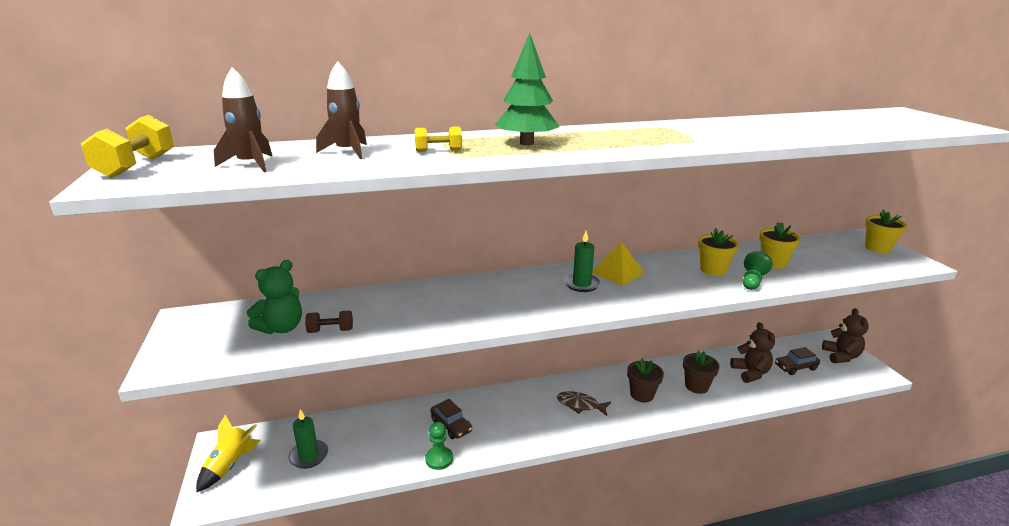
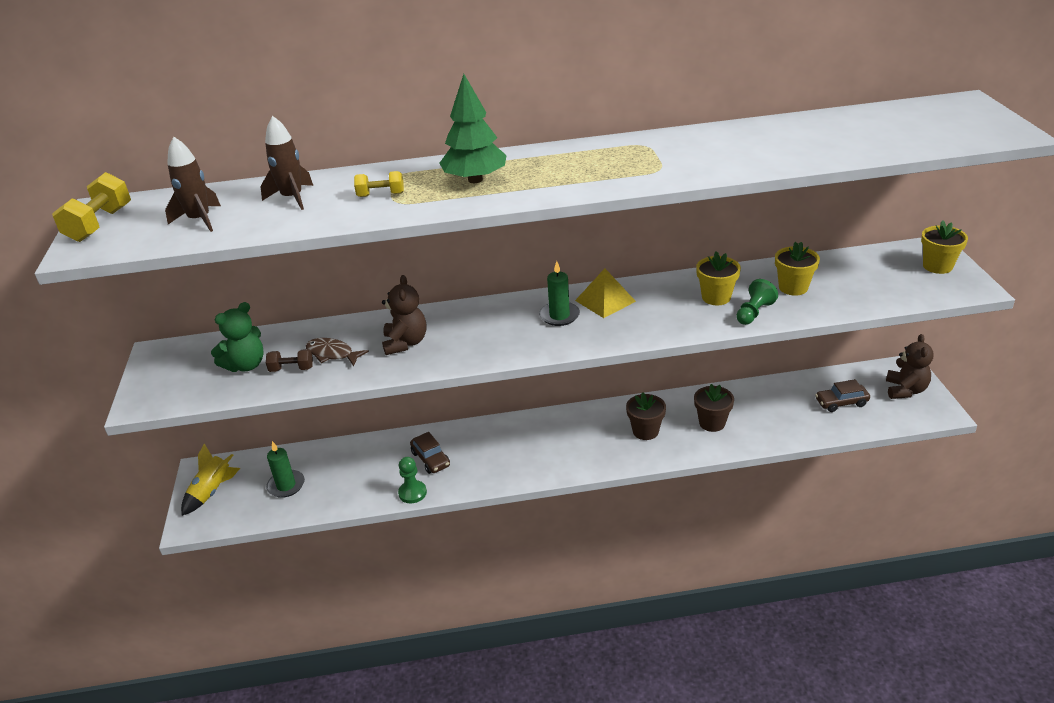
camera: 10 degrees right, 10 degrees up
(580, 405) = (573, 441): brown fish -> brown fish (332, 354)
(750, 373) = (783, 408): brown teddy bear -> brown teddy bear (405, 343)

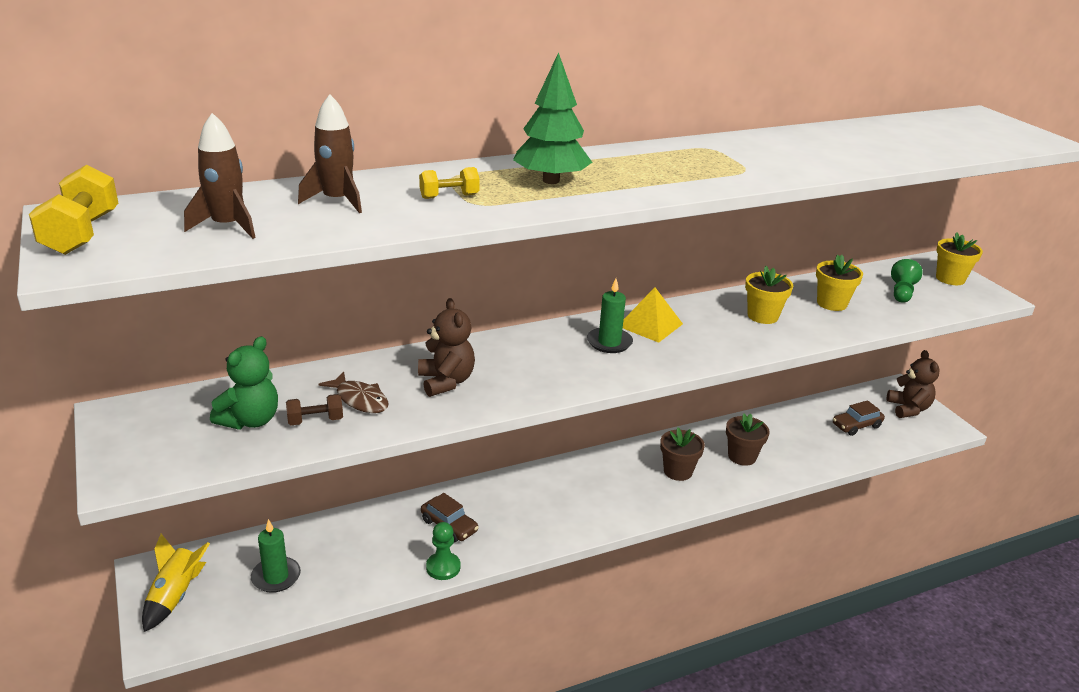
camera: 20 degrees left, 5 degrees down
(332, 354) = (360, 400): brown fish -> brown fish turned 150 degrees counterclockwise
(754, 313) = (809, 329): green pawn -> green pawn (902, 292)

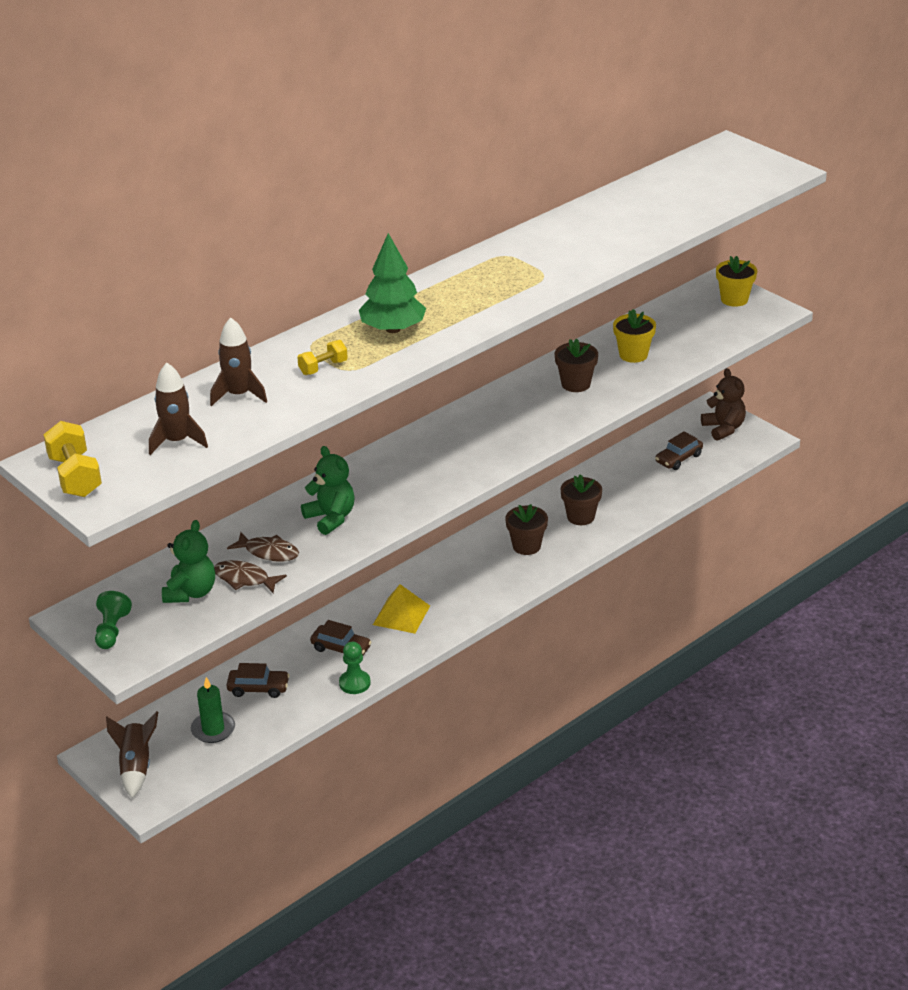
camera: 15 degrees left, 5 degrees up
(176, 596) = (136, 767): yellow rocket -> brown rocket
(315, 421) = (244, 579): brown dumbbell -> brown fish
(346, 545) = (258, 688): none -> brown car
(446, 382) = (331, 518): brown teddy bear -> green teddy bear
(609, 342) = (451, 445): green candle -> none
(650, 325) = (479, 418): yellow pyramid -> yellow pyramid (401, 615)
(762, 316) = (576, 384): yellow flower pot -> brown flower pot
(902, 292) = (693, 326): green pawn -> green pawn (112, 630)

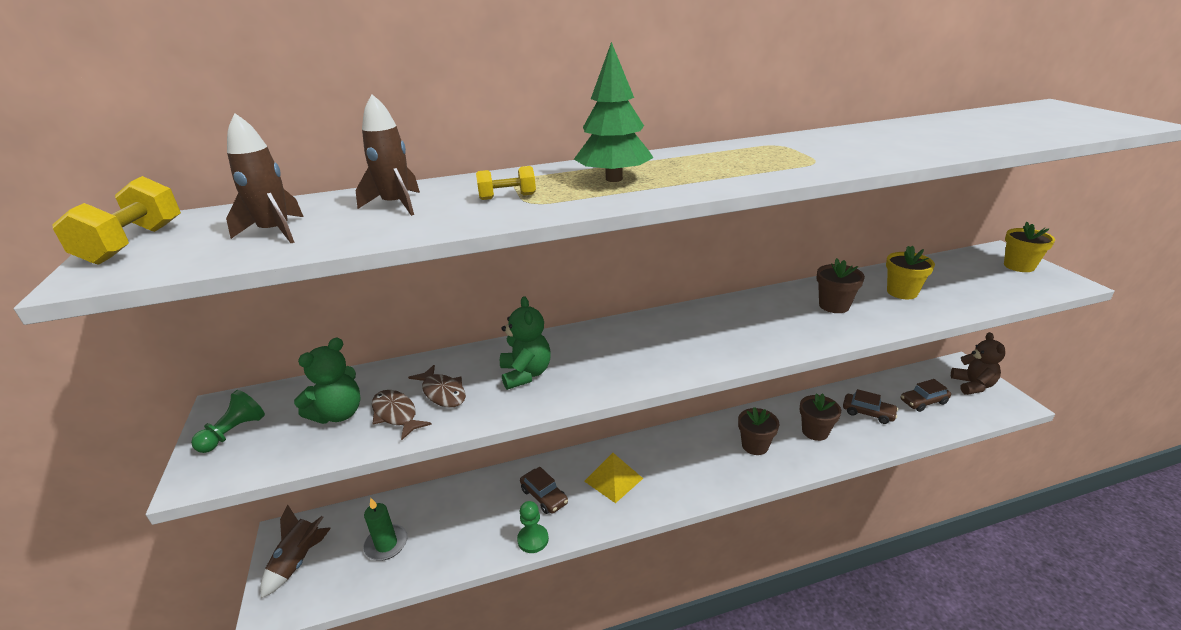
camera: 25 degrees right, 5 degrees down
(258, 688) = (452, 513): brown car -> brown car (868, 413)

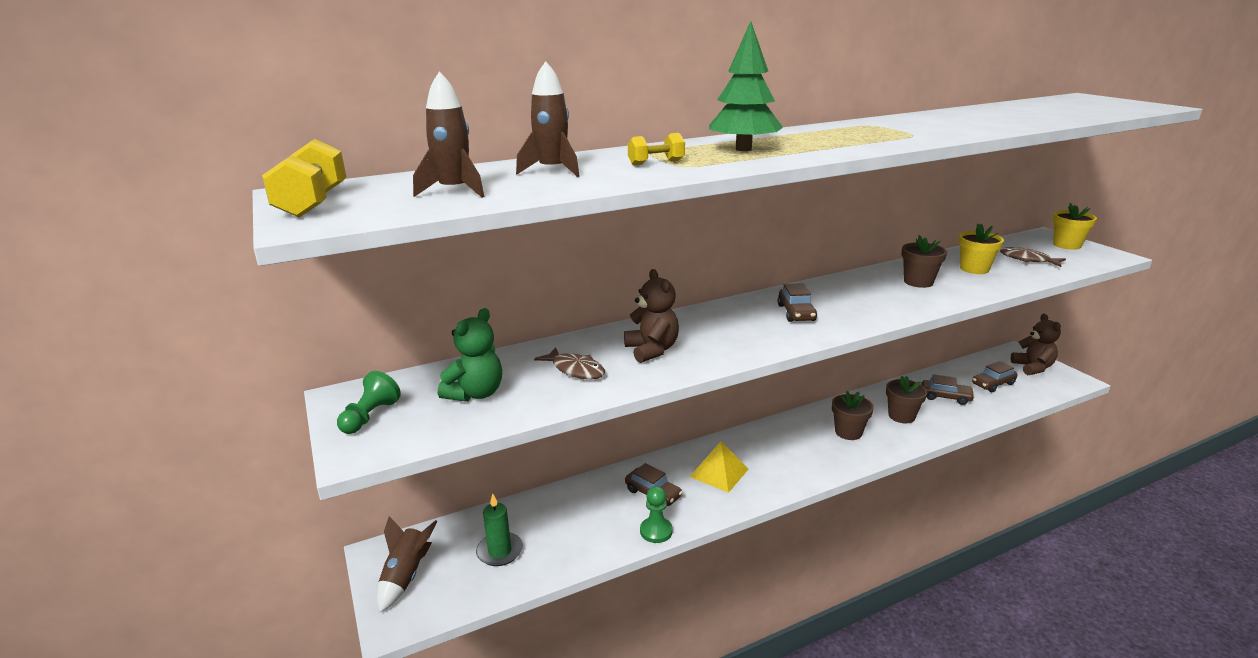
camera: 10 degrees left, 5 degrees down
(396, 414) = (538, 390): brown fish -> brown fish (1027, 260)
(526, 374) = (652, 350): green teddy bear -> brown teddy bear
(689, 337) = (796, 313): none -> brown car

